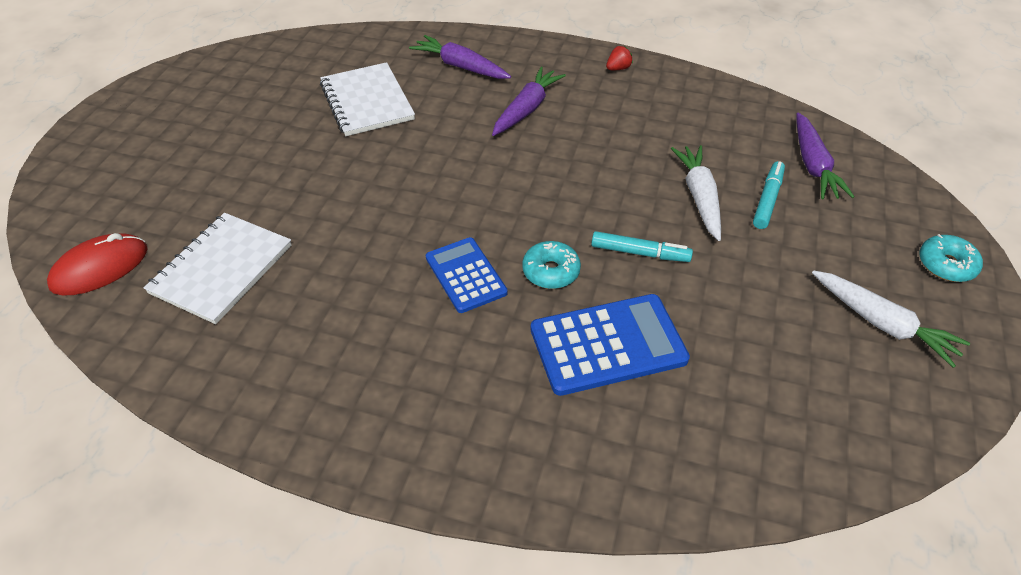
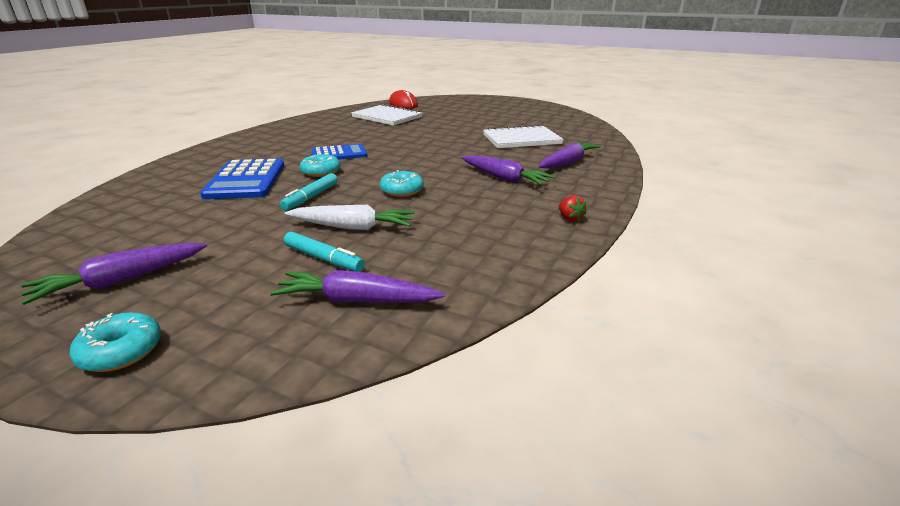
camera: 100 degrees right, 20 degrees down
(591, 181) = (402, 191): none -> turquoise donut
(882, 323) = (121, 280): white carrot -> purple carrot

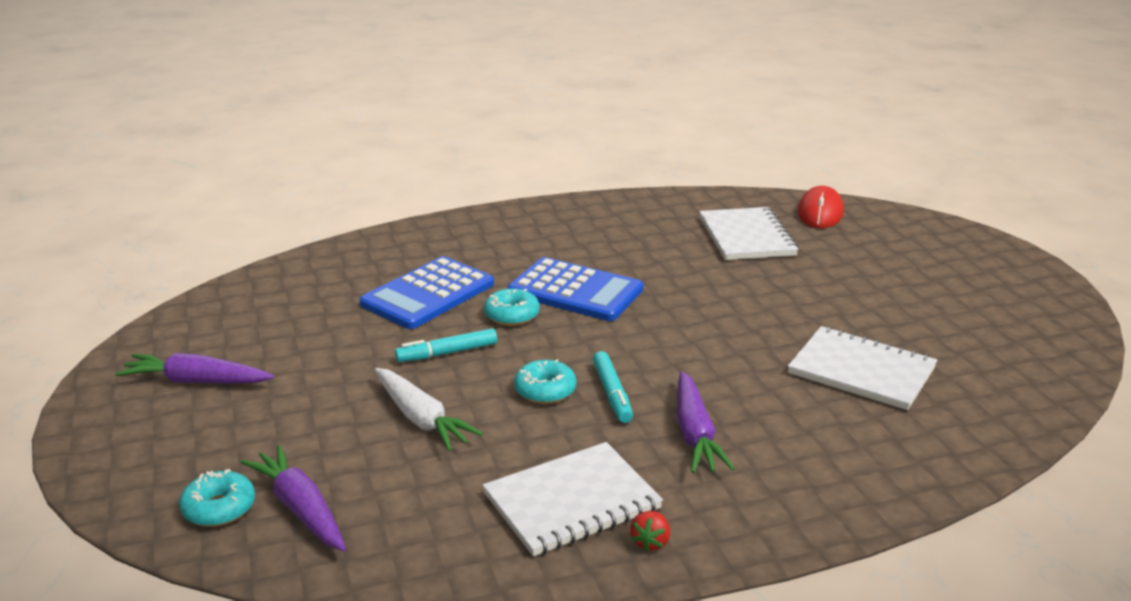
camera: 45 degrees right, 0 degrees up
(121, 351) = (124, 454): turquoise donut -> turquoise donut (219, 508)
(323, 259) = (343, 445): turquoise marker -> turquoise marker (612, 394)
(339, 154) = (575, 291): blue calculator -> blue calculator, size x1.53
(506, 222) = (572, 502): none -> white notebook
(567, 163) = (839, 452): purple carrot -> none

